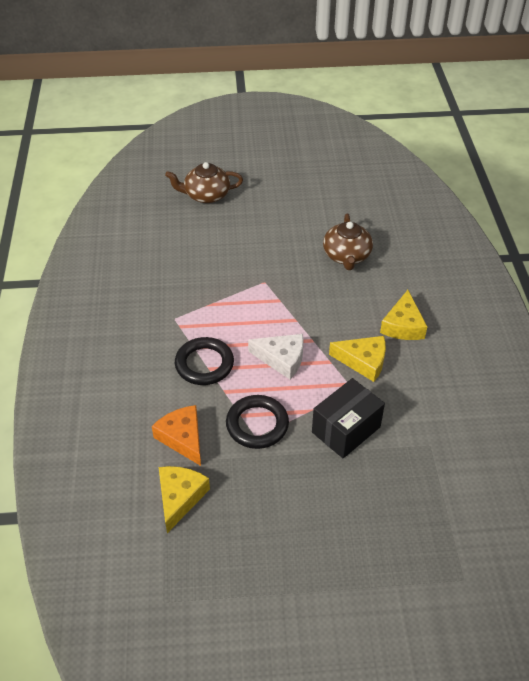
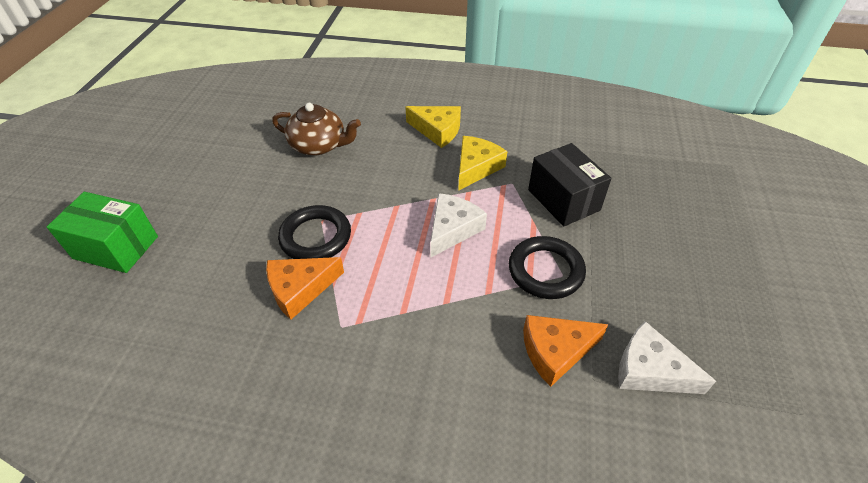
camera: 75 degrees left, 0 degrees up
(179, 497) = (650, 370): yellow cheese -> white cheese
(198, 290) = (300, 289): none -> orange cheese
(204, 364) = (437, 306): black ring -> black ring (315, 237)
(206, 195) = (116, 247): brown teapot -> green box

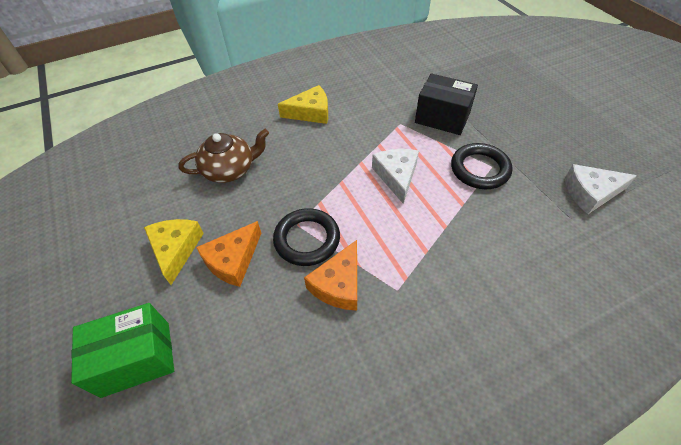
camera: 35 degrees left, 5 degrees up
(476, 167) = (366, 125): yellow cheese -> yellow cheese (176, 249)
(555, 351) = (536, 215): orange cheese -> orange cheese (233, 260)

